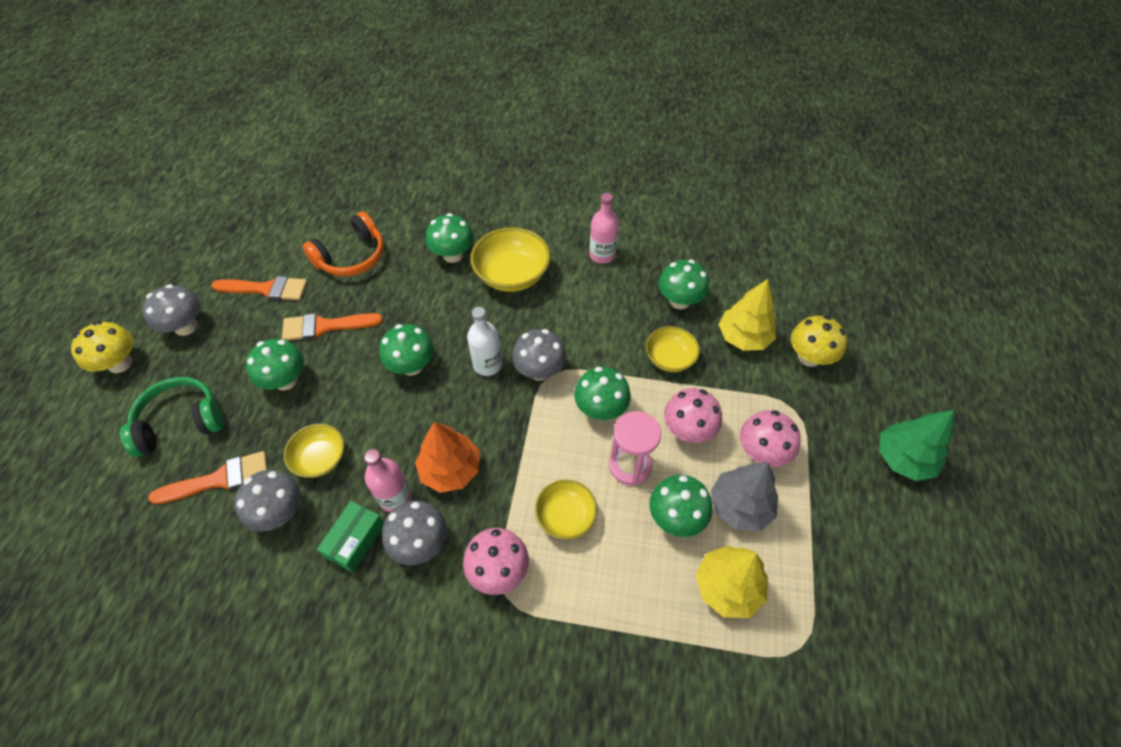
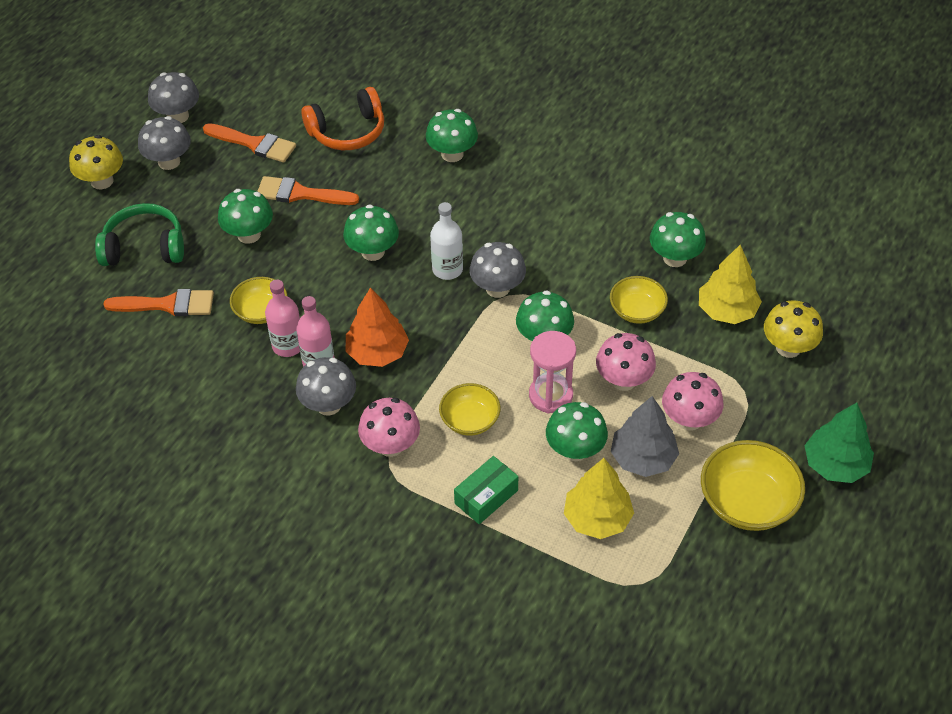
camera: 20 degrees right, 5 degrees down
(280, 512) = (213, 346): grey mushroom -> grey mushroom (178, 116)
(355, 540) = (271, 386): green box -> green box (486, 497)
(512, 275) = (506, 189): yellow bowl -> yellow bowl (747, 502)
(602, 255) = (612, 191): pink bottle -> pink bottle (288, 345)

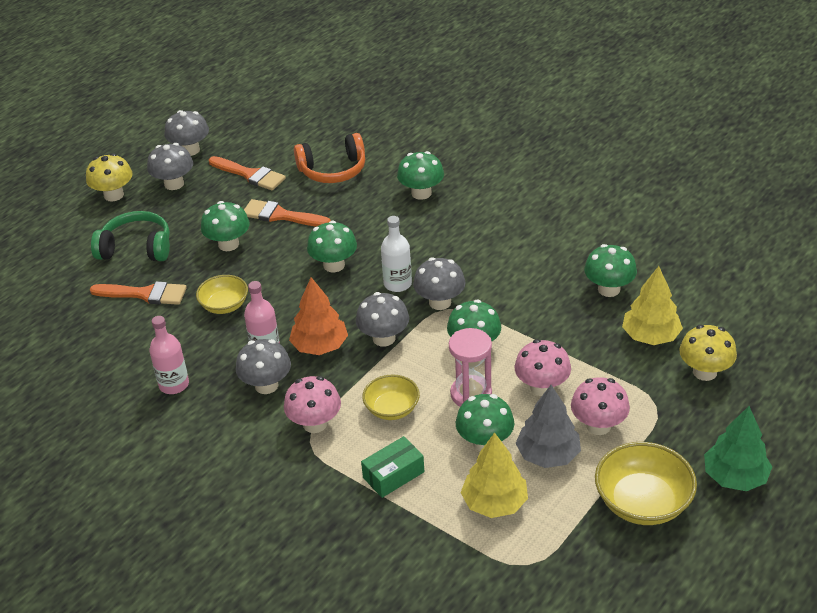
camera: 10 degrees right, 10 degrees down
(288, 345) = (241, 334): pink bottle -> pink bottle (174, 384)
(445, 337) = (384, 338): none -> grey mushroom
(637, 311) = (565, 330): yellow bowl -> none

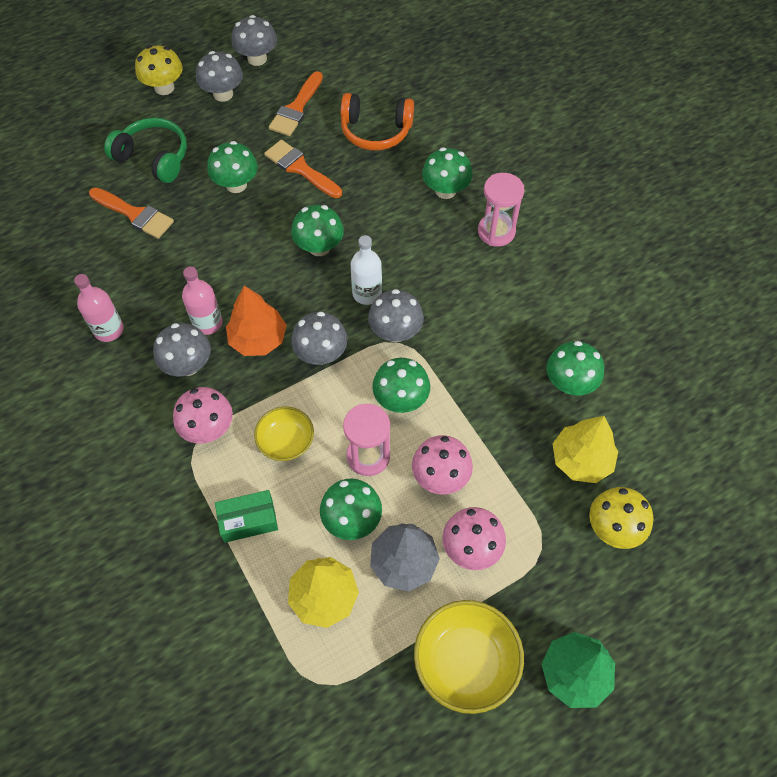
camera: 20 degrees right, 20 degrees up
(224, 305) = (197, 256): yellow bowl -> none
(250, 175) = (296, 108): orange brush -> orange brush turned 60 degrees clockwise
(483, 208) = (496, 232): none -> pink hourglass

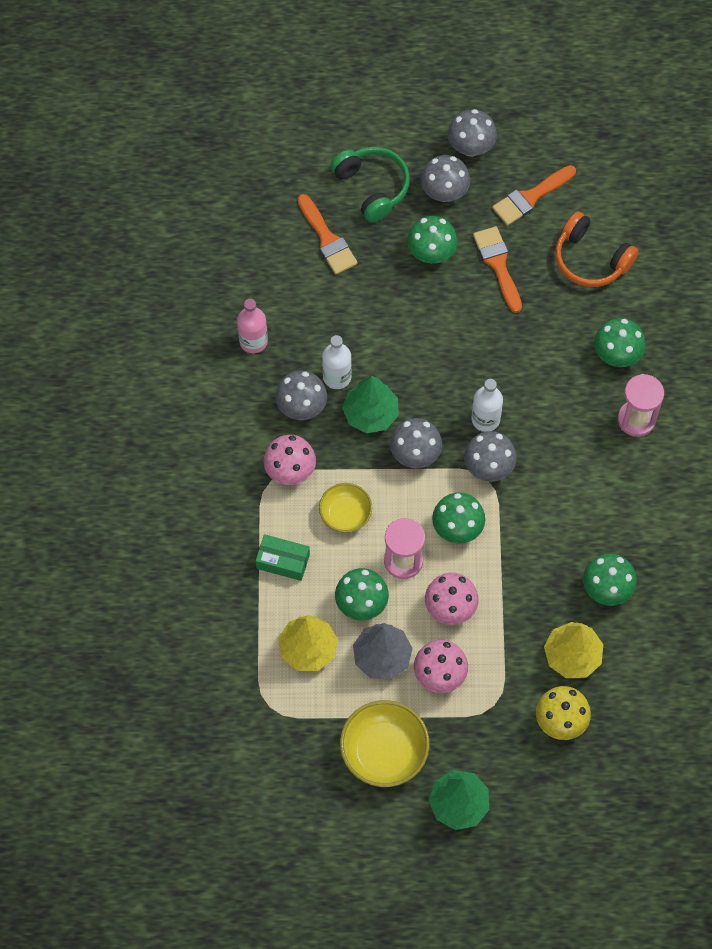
camera: 30 degrees right, 5 degrees up
(164, 88) = (420, 112): yellow mushroom -> none
(207, 323) = (337, 377): pink bottle -> white bottle
(257, 59) = (524, 121): grey mushroom -> grey mushroom (444, 192)
(258, 339) = (371, 413): orange tree -> green tree
(319, 247) = (470, 353): green mushroom -> none

